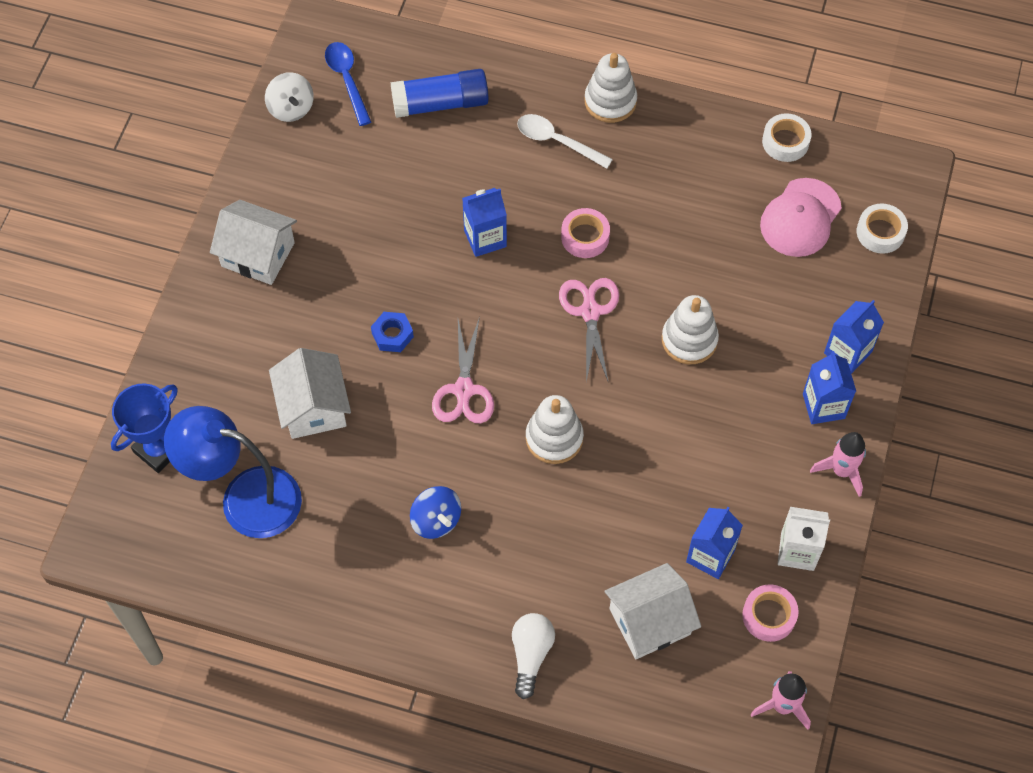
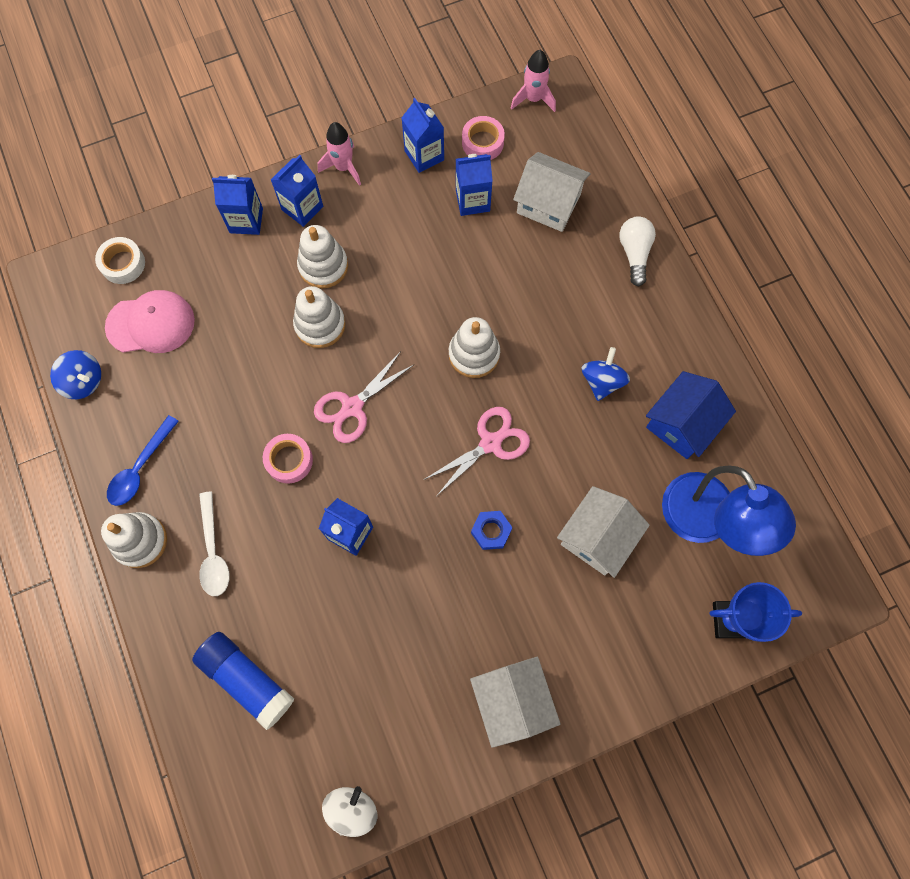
camera: 130 degrees left, 10 degrees up
(339, 552) = (682, 424): none -> blue house
(347, 80) = (284, 785): blue spoon -> blue spoon (140, 468)
(531, 655) = (634, 253): white light bulb -> white light bulb turned 120 degrees clockwise
(746, 381) = (323, 266): none -> white stacking toy
(785, 142) = (84, 381): white tape -> blue spinning top
(797, 551) = (424, 155): white carton -> blue carton

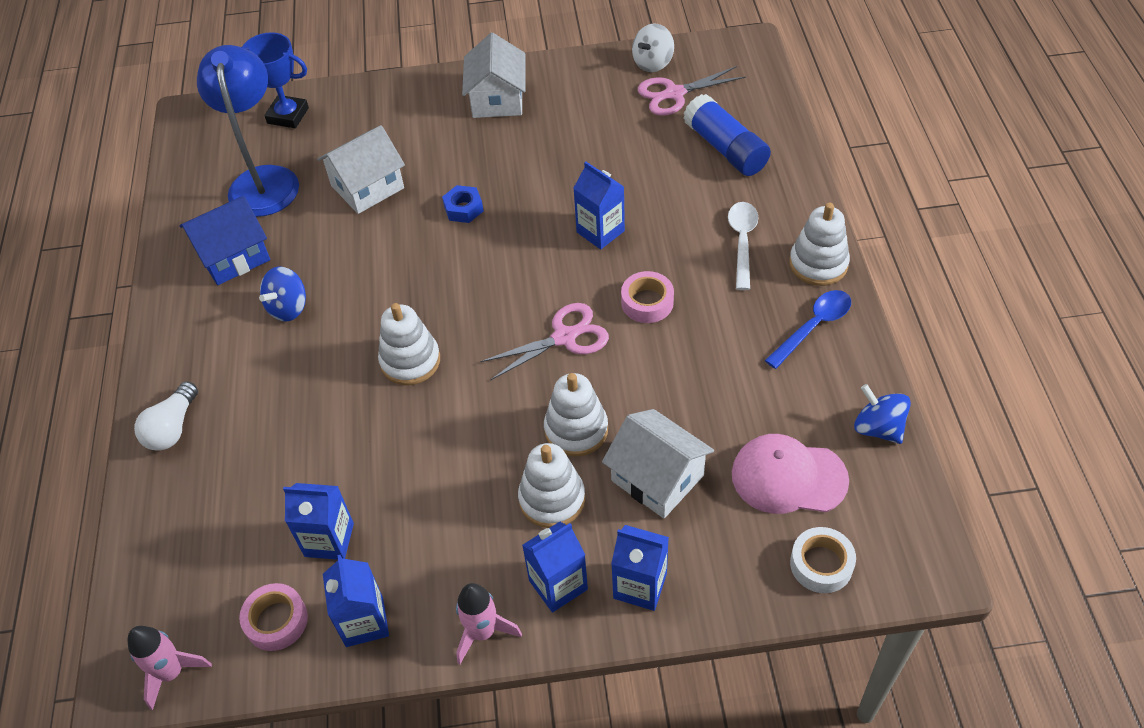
camera: 160 degrees left, 20 degrees down
(490, 443) = (431, 277): pink scissors -> pink scissors (674, 94)
(548, 203) = (236, 512): white house -> white house (657, 478)

